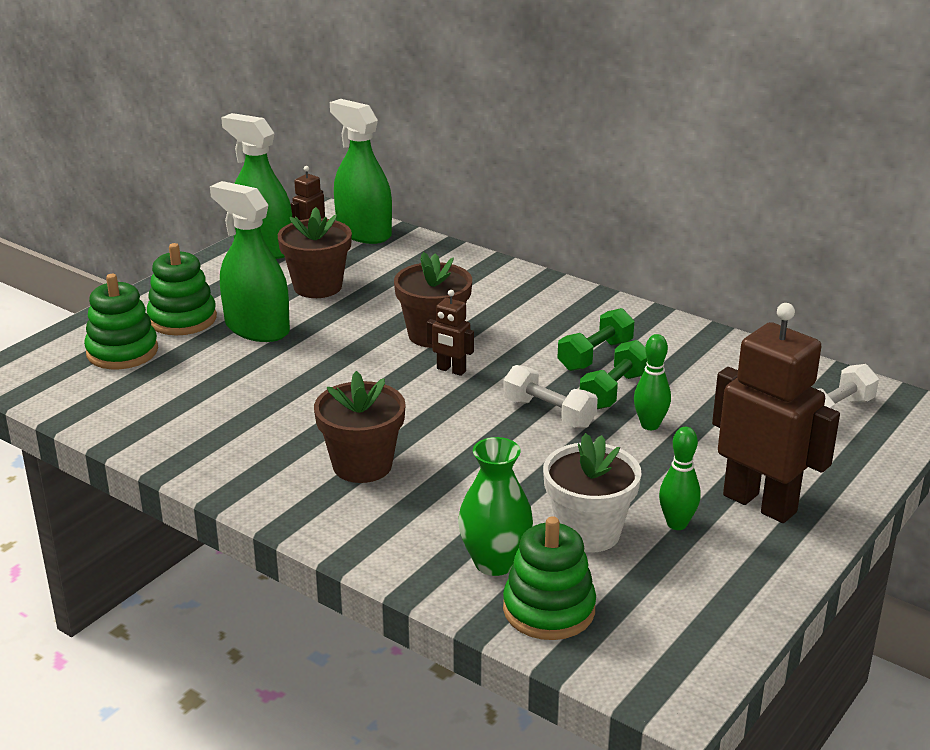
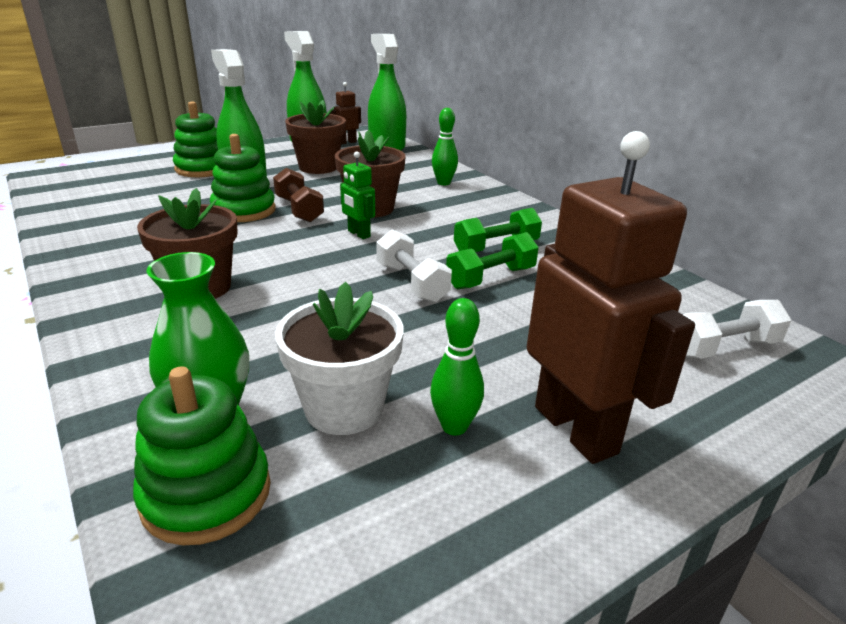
camera: 20 degrees right, 0 degrees up
(122, 352) = (136, 179): green stacking toy -> green stacking toy (244, 210)
(359, 353) = (299, 209): none -> brown dumbbell
(451, 370) = (358, 234): brown robot -> green robot
(650, 425) = (503, 314): green bowling pin -> green bowling pin (443, 183)

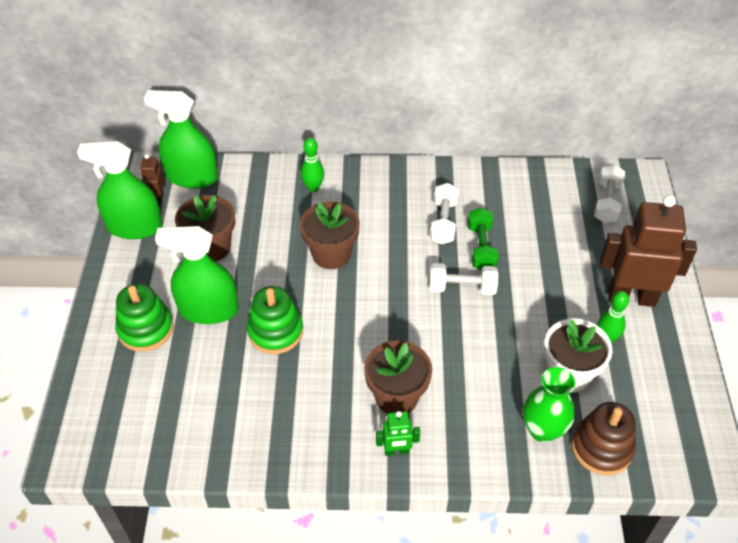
camera: 55 degrees left, 20 degrees up
(206, 494) = (601, 447): green stacking toy -> brown stacking toy
(299, 209) = (300, 297): brown dumbbell -> none
(358, 234) = (371, 281): green robot -> green robot (396, 451)
(496, 247) = (443, 222): green dumbbell -> white dumbbell

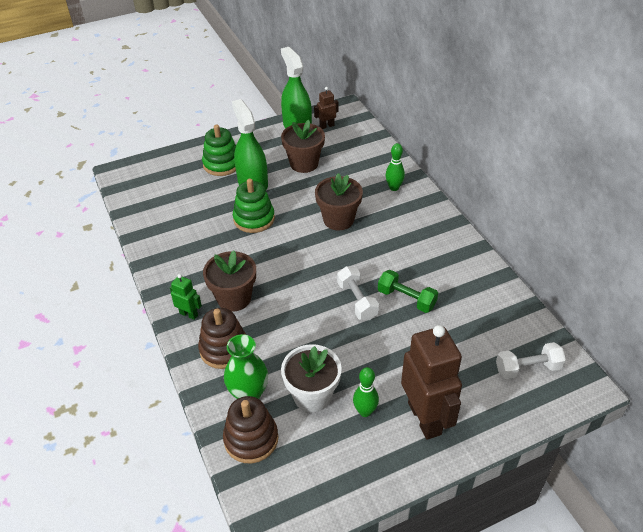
camera: 65 degrees right, 5 degrees down
(192, 177) = (357, 131): green spray bottle -> none
(396, 451) = (189, 314): green robot -> green robot turned 150 degrees clockwise
(443, 222) = (416, 268): white dumbbell -> none
(469, 432) = (224, 349): none -> brown stacking toy
(481, 248) = (406, 299): green dumbbell -> green dumbbell turned 60 degrees clockwise

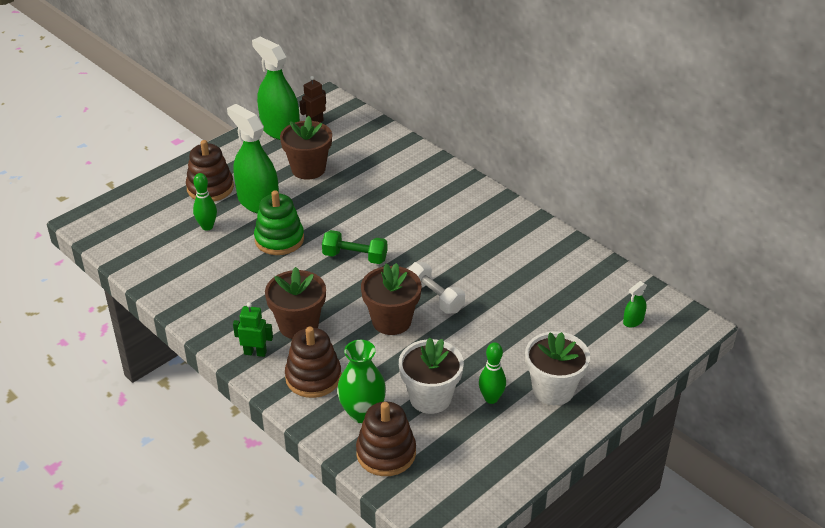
camera: 20 degrees left, 5 degrees down
(222, 164) = (210, 188): green stacking toy -> brown stacking toy
(338, 219) = (376, 220): brown flower pot -> brown flower pot (391, 321)
(394, 188) = (422, 175): green bowling pin -> green bowling pin (207, 226)
(406, 299) = (486, 284): green dumbbell -> green dumbbell (355, 257)
(425, 418) = (553, 389): brown robot -> white flower pot
(527, 368) = (633, 321): white dumbbell -> green spray bottle

